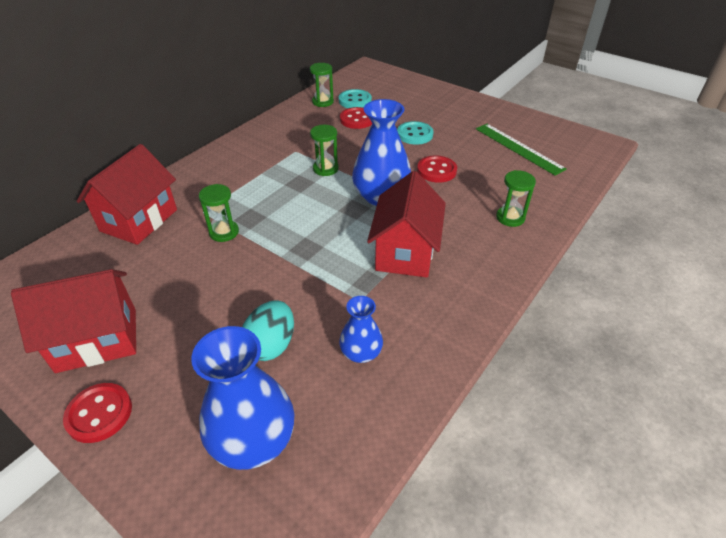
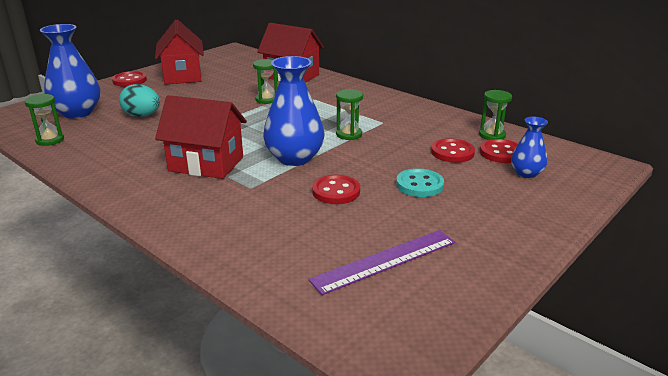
camera: 95 degrees right, 15 degrees down
(355, 101) = (501, 153): turquoise button -> red button
(361, 352) = (111, 142): blue vase -> blue vase (526, 173)
(510, 218) = (230, 227): green hourglass -> green hourglass (50, 140)
(518, 148) = (384, 260): green ruler -> purple ruler

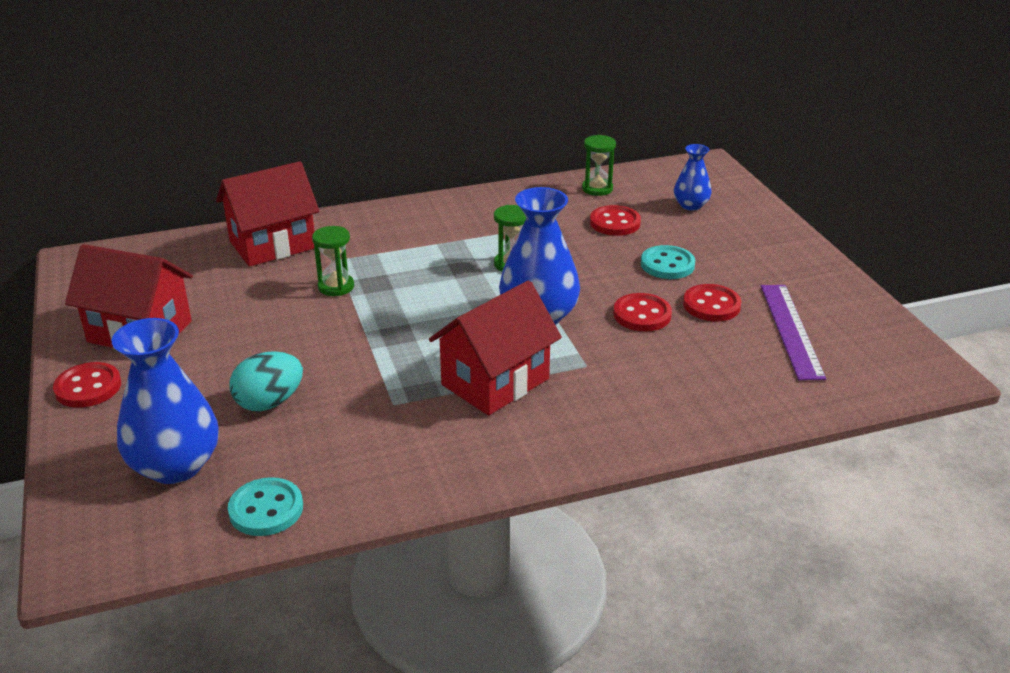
camera: 60 degrees left, 5 degrees up
(50, 140) = (266, 509): green hourglass -> turquoise button
(501, 153) = (639, 200): red button -> red button (711, 305)

